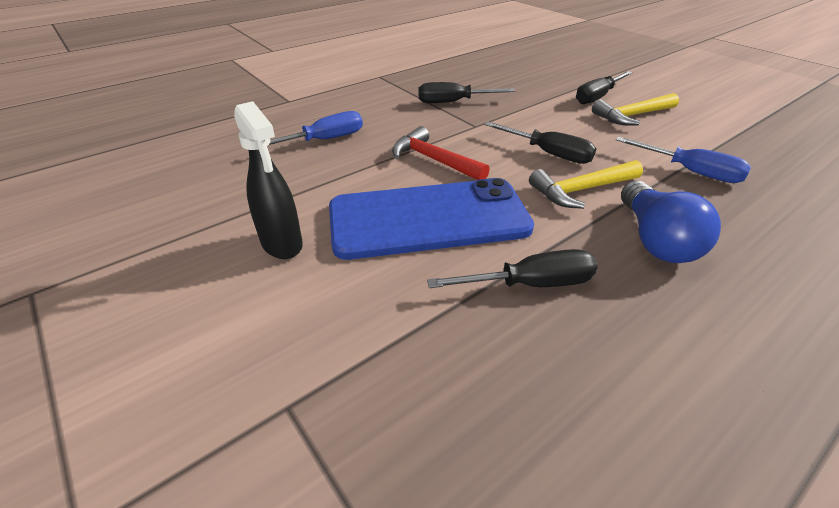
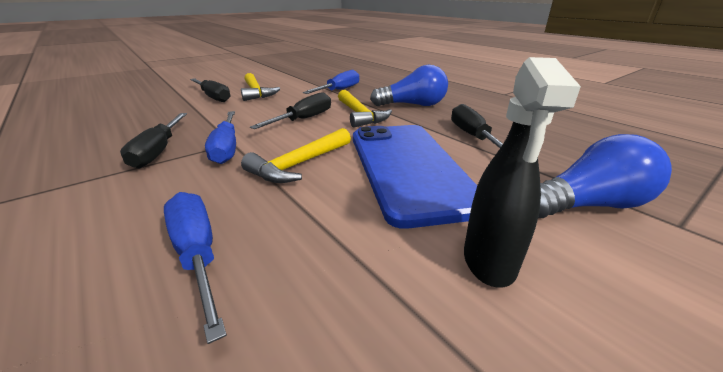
camera: 90 degrees left, 10 degrees down
(282, 244) = (489, 261): black spray bottle -> black spray bottle turned 135 degrees clockwise
(341, 337) = (588, 205): none -> blue light bulb
(434, 160) = (299, 164): red hammer -> yellow hammer
(463, 125) = (226, 148): none -> blue screwdriver

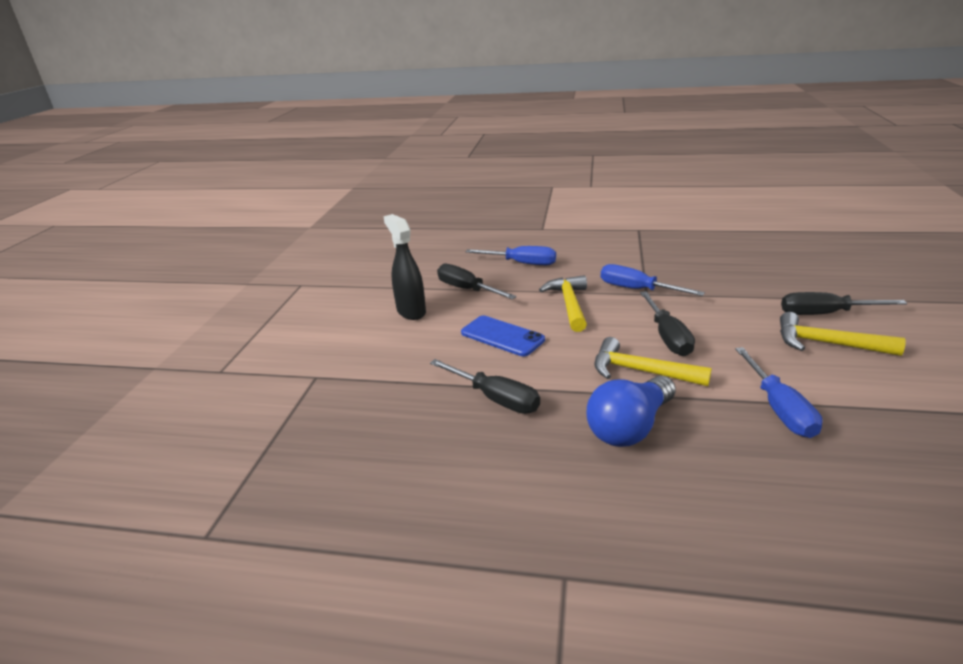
camera: 140 degrees right, 0 degrees up
(158, 151) = (663, 269): black screwdriver -> black screwdriver (467, 289)
(409, 168) = (502, 336): blue phone -> blue phone, size x0.52
(588, 205) = (371, 365): blue light bulb -> none

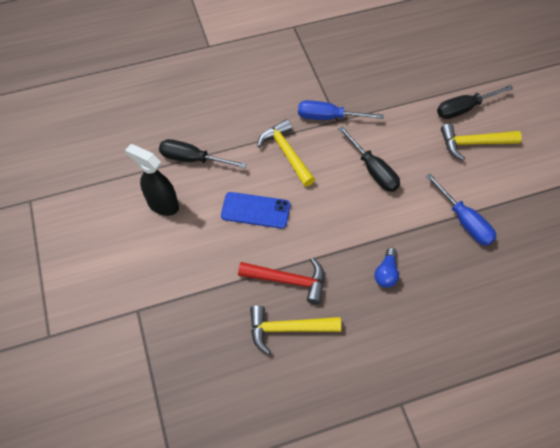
camera: 30 degrees left, 30 degrees up
(495, 399) = (288, 280): black screwdriver -> red hammer
(522, 263) = (219, 107): blue screwdriver -> none
(630, 427) = (386, 273): blue light bulb -> blue light bulb, size x0.55
(640, 371) = (370, 215): yellow hammer -> yellow hammer (288, 329)

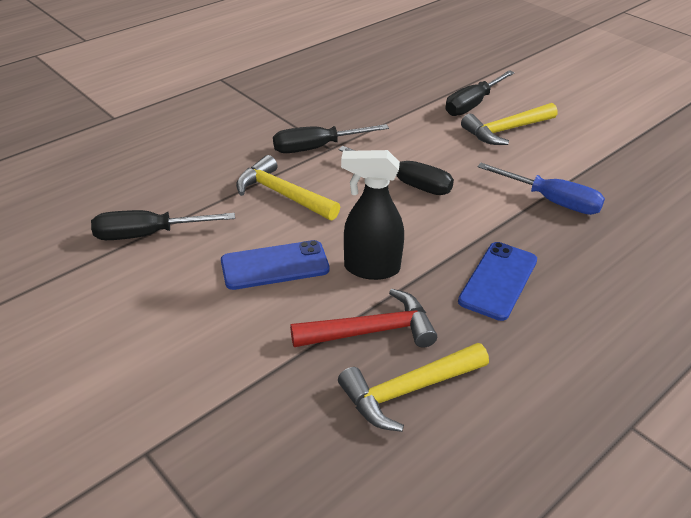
camera: 25 degrees left, 20 degrees down
(162, 204) = (125, 299): black spray bottle -> black spray bottle (371, 268)
(328, 117) = (316, 148): blue screwdriver -> black screwdriver
(386, 273) = (498, 280): blue light bulb -> blue phone

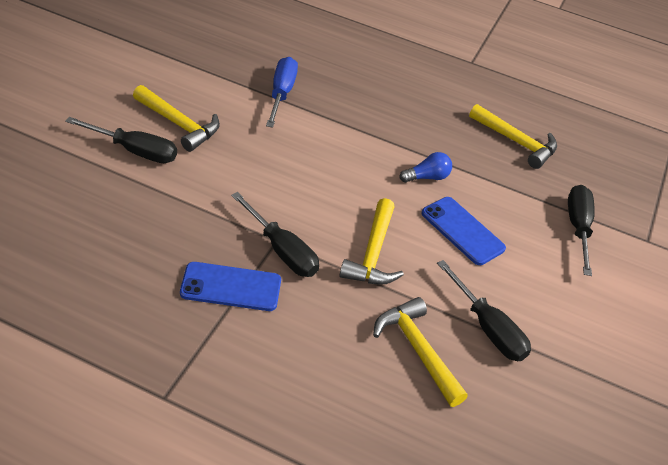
camera: 120 degrees left, 5 degrees up
(163, 186) = (417, 350): none -> yellow hammer
(371, 268) = (427, 177): black spray bottle -> blue light bulb
(371, 331) = (484, 165): red hammer -> none
(407, 183) = (304, 176): black screwdriver -> black screwdriver (578, 227)
(498, 280) = (394, 114): blue phone -> blue phone (231, 287)

